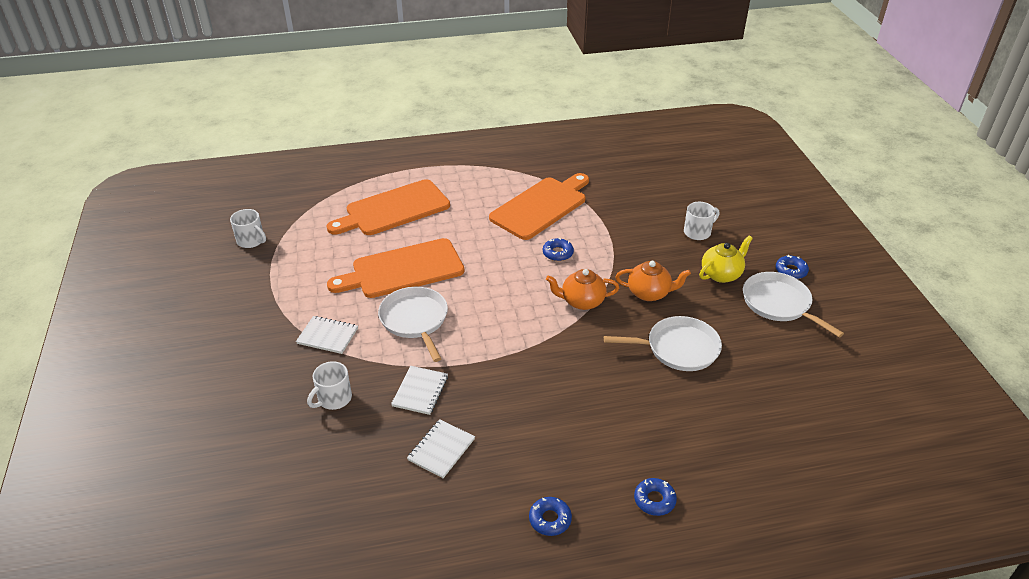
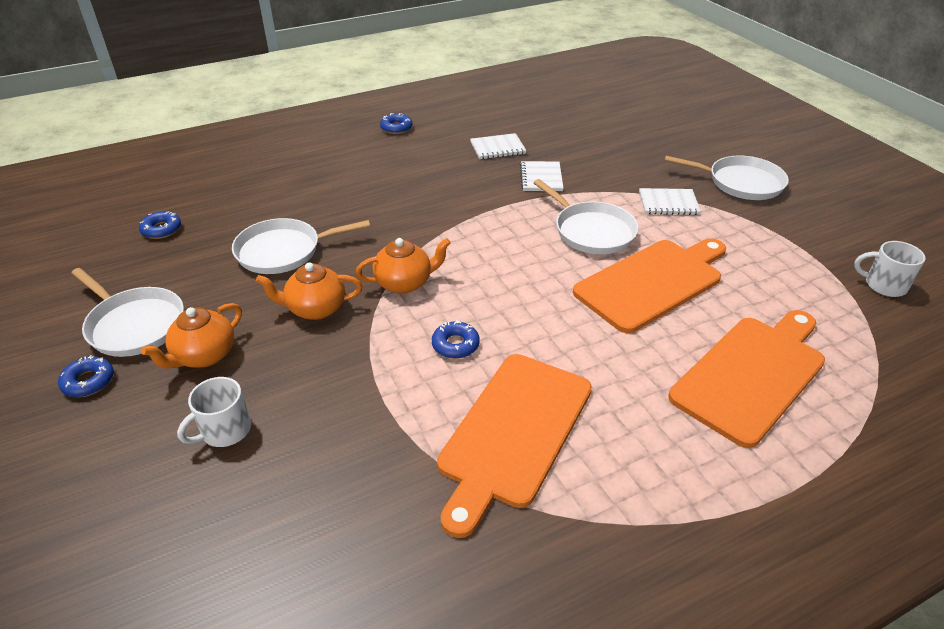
camera: 165 degrees right, 0 degrees up
(240, 346) = (741, 183): none -> white pan
(334, 399) = (613, 162): white mug -> none
(441, 449) = (497, 148): white notebook -> white notebook turned 60 degrees clockwise
(654, 500) = (316, 146): blue donut -> blue donut (161, 229)
(721, 274) = (204, 355): yellow teapot -> orange teapot

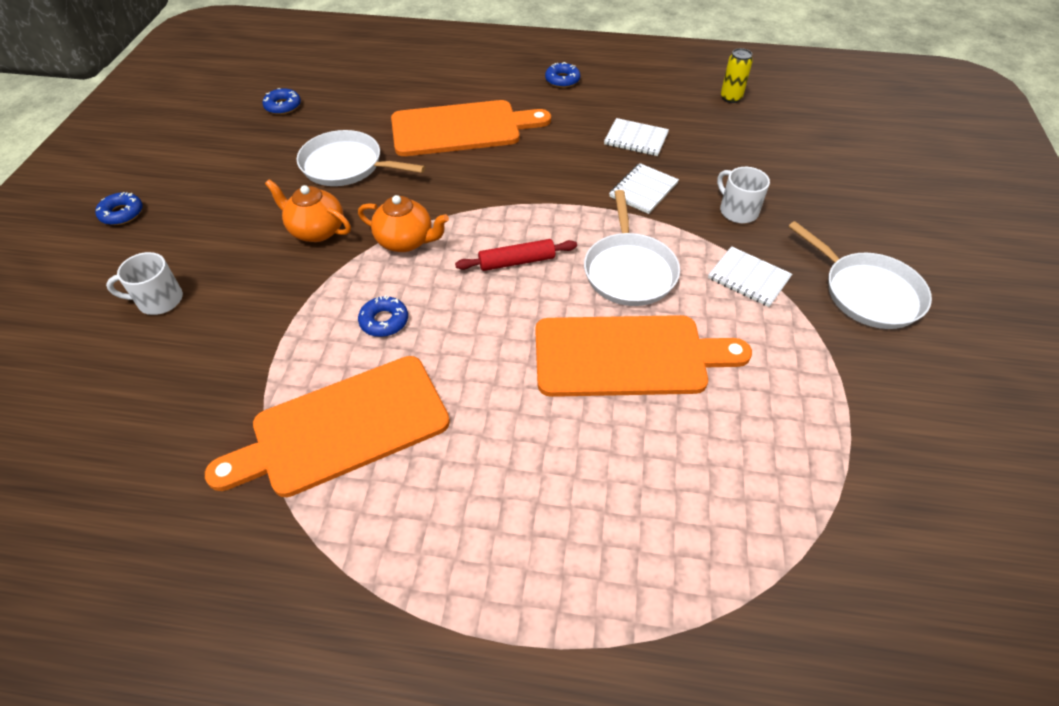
camera: 35 degrees right, 10 degrees up
(134, 325) = (189, 182): white pan -> none
(204, 355) = (205, 231): orange teapot -> none
(508, 259) = (516, 261): none -> red rolling pin
(531, 101) = (731, 98): none -> yellow can
(751, 374) = (615, 507): orange cutting board -> orange cutting board (461, 128)
(884, 285) = (900, 503): white mug -> white mug (737, 211)

